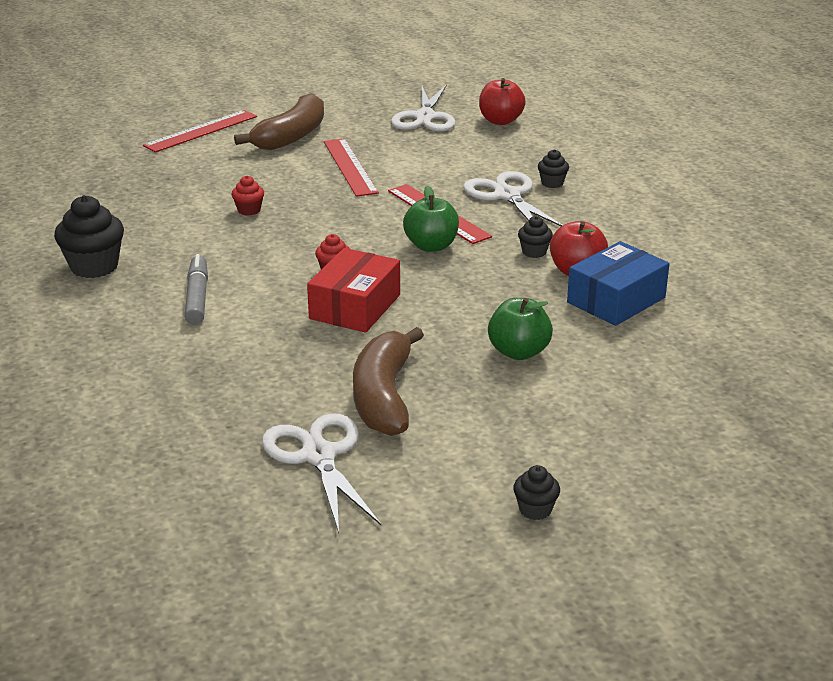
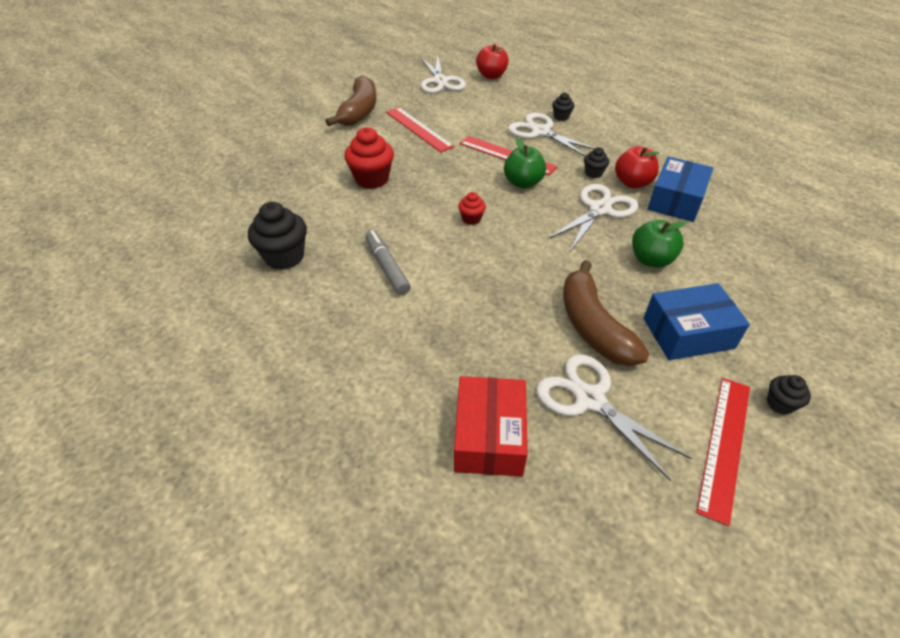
camera: 20 degrees left, 15 degrees up
(201, 131) = (290, 119): red ruler -> red ruler (725, 445)
(249, 210) = (372, 179): red cupcake -> red cupcake, size x1.91
(355, 307) = (510, 247): red box -> red box (489, 436)
(491, 427) = (688, 333): none -> blue box
(503, 291) = (599, 209): none -> white scissors

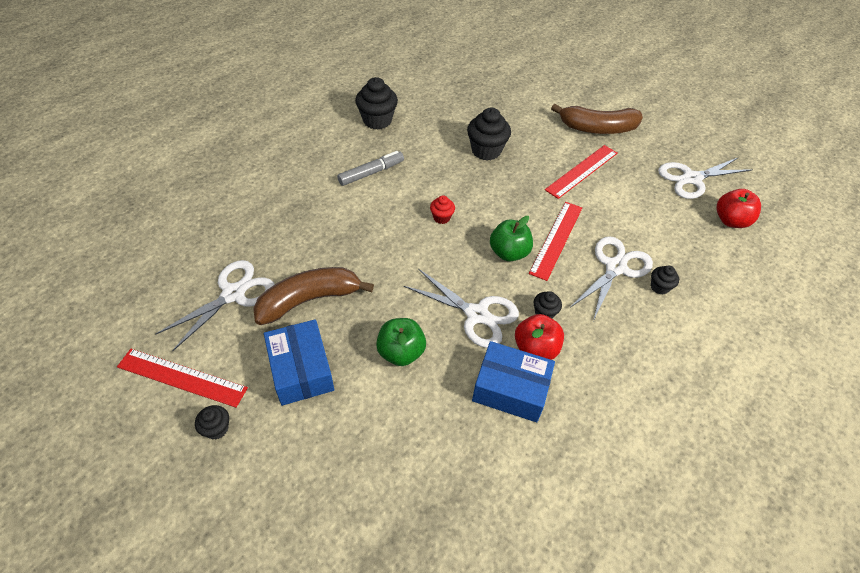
camera: 80 degrees right, 5 degrees up
(372, 179) = (486, 151): red cupcake -> black cupcake
(489, 436) = (208, 238): red box -> none

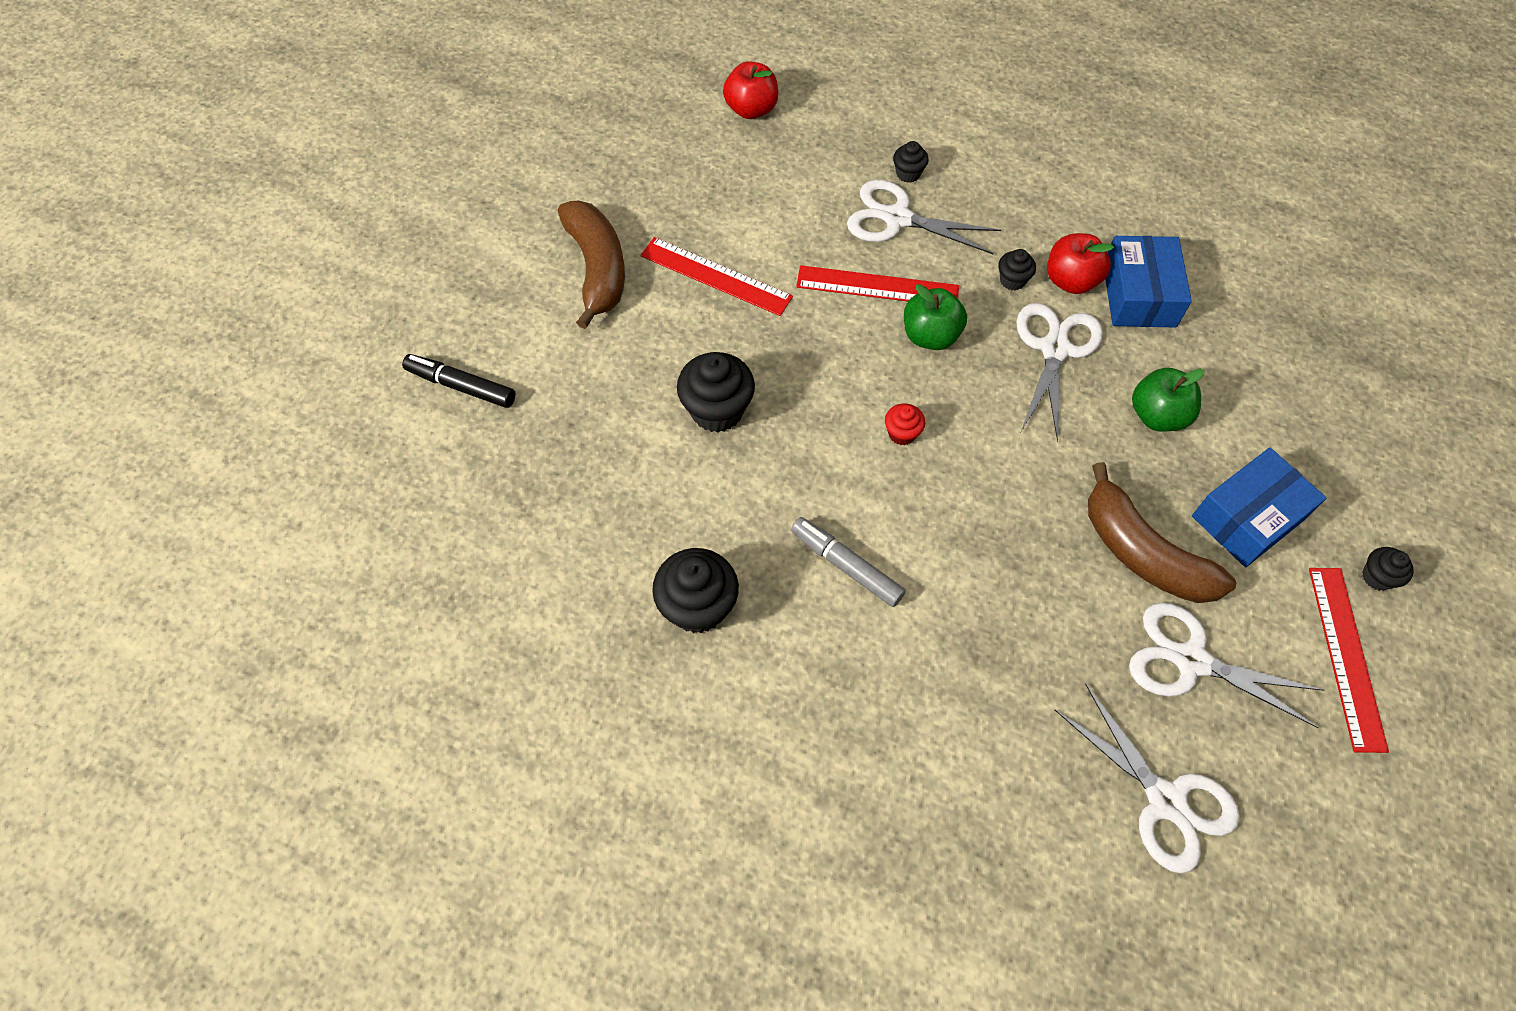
camera: 105 degrees left, 10 degrees up
(531, 75) = (461, 386): none -> black marker
(691, 179) = (679, 150): white scissors -> white scissors (1165, 800)

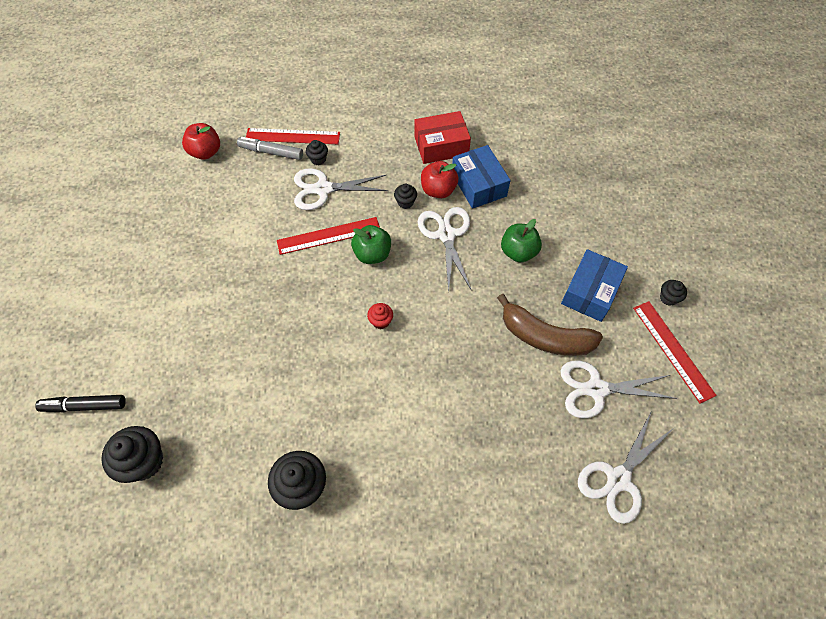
camera: 25 degrees left, 0 degrees up
(597, 269) = (147, 291): brown banana -> none
(715, 276) = (226, 266): red ruler -> red ruler (293, 136)
(717, 410) = (262, 353): black cupcake -> black cupcake (144, 461)
(846, 566) = (382, 418): grey marker -> grey marker (271, 152)
(1105, 217) = (441, 146): none -> red box
(1165, 800) = (618, 479): white scissors -> white scissors turned 105 degrees clockwise

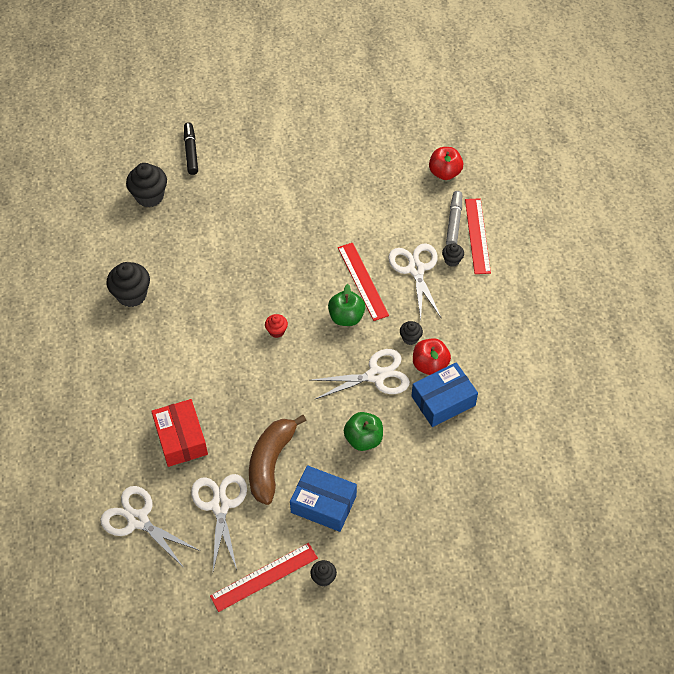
camera: 85 degrees right, 5 degrees down
(441, 146) = (489, 364): red box -> red box (181, 439)

